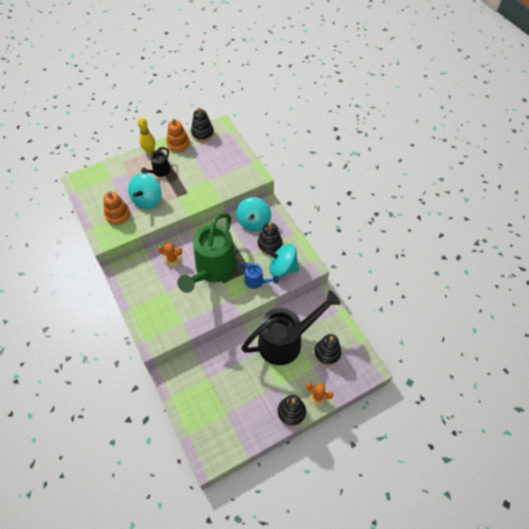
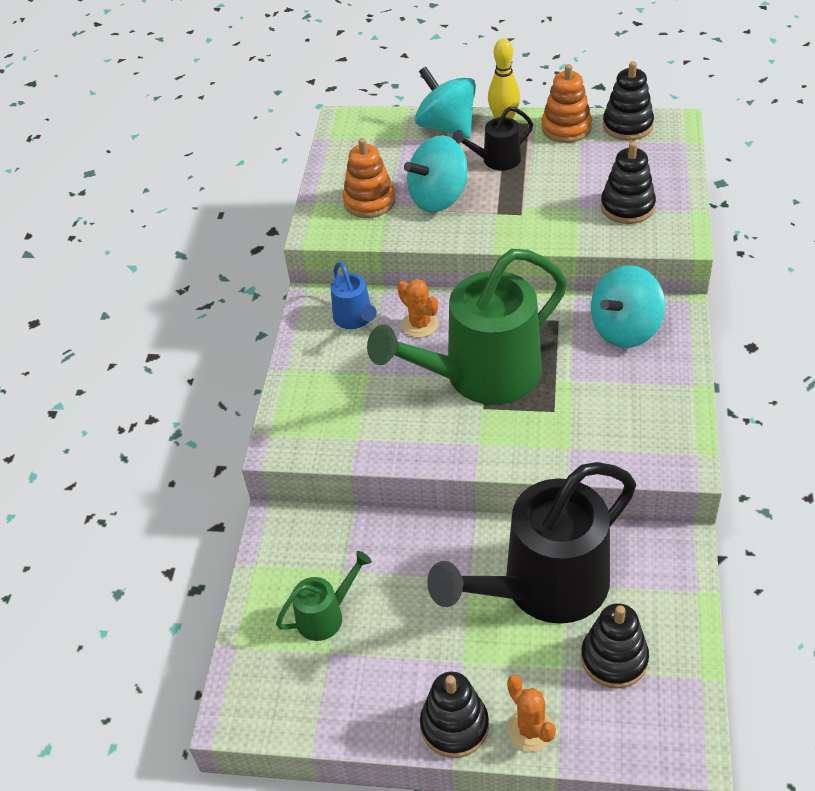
camera: 40 degrees right, 10 degrees down
(215, 400) = (326, 615): none -> green watering can
(256, 281) = (550, 437): blue watering can -> blue watering can (355, 319)
(269, 244) = (628, 383): black stacking toy -> black stacking toy (627, 207)
(282, 268) = (622, 438): turquoise spinning top -> turquoise spinning top (447, 127)
(286, 341) = (543, 588): black watering can -> black watering can turned 135 degrees clockwise

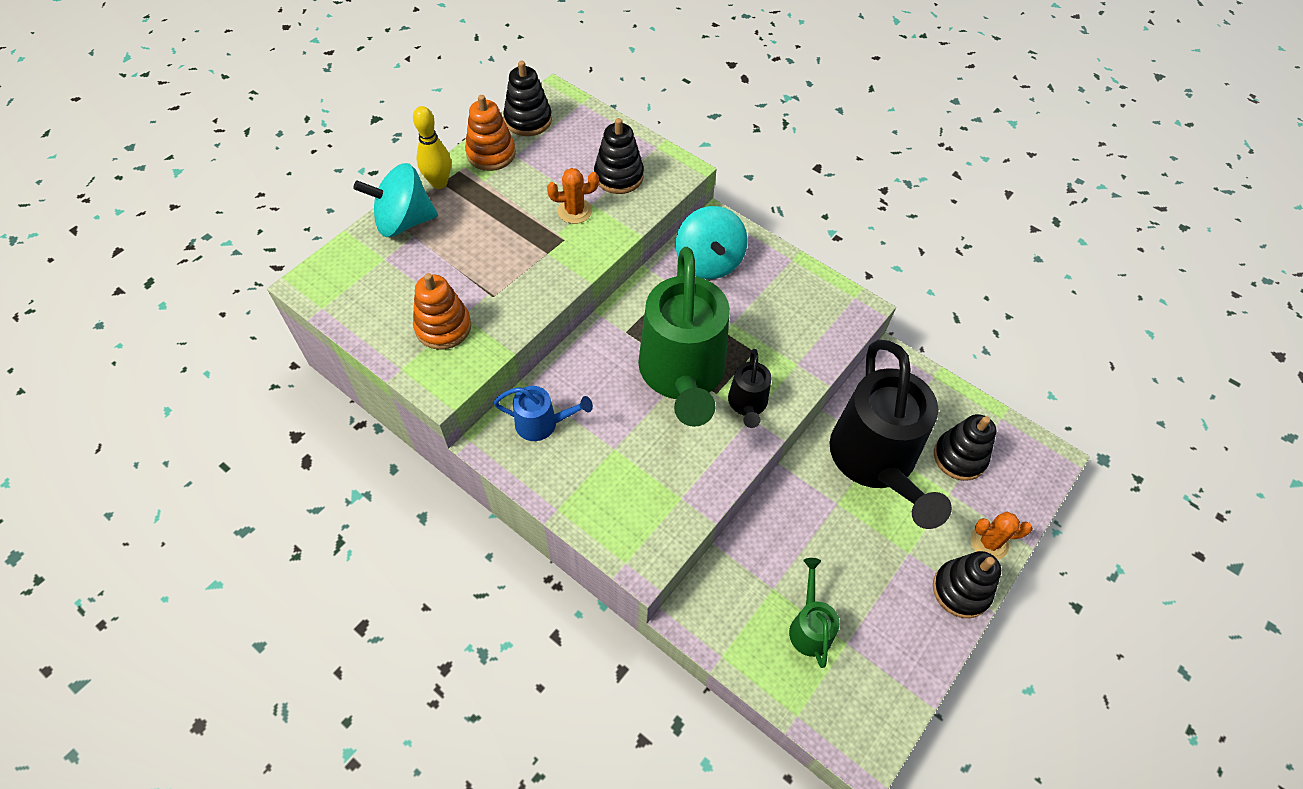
camera: 65 degrees left, 10 degrees up
(420, 324) = (591, 382): orange cactus -> orange cactus (574, 211)
(439, 198) = (490, 278): turquoise spinning top -> none
(496, 161) = (483, 216): black watering can -> black watering can (747, 405)

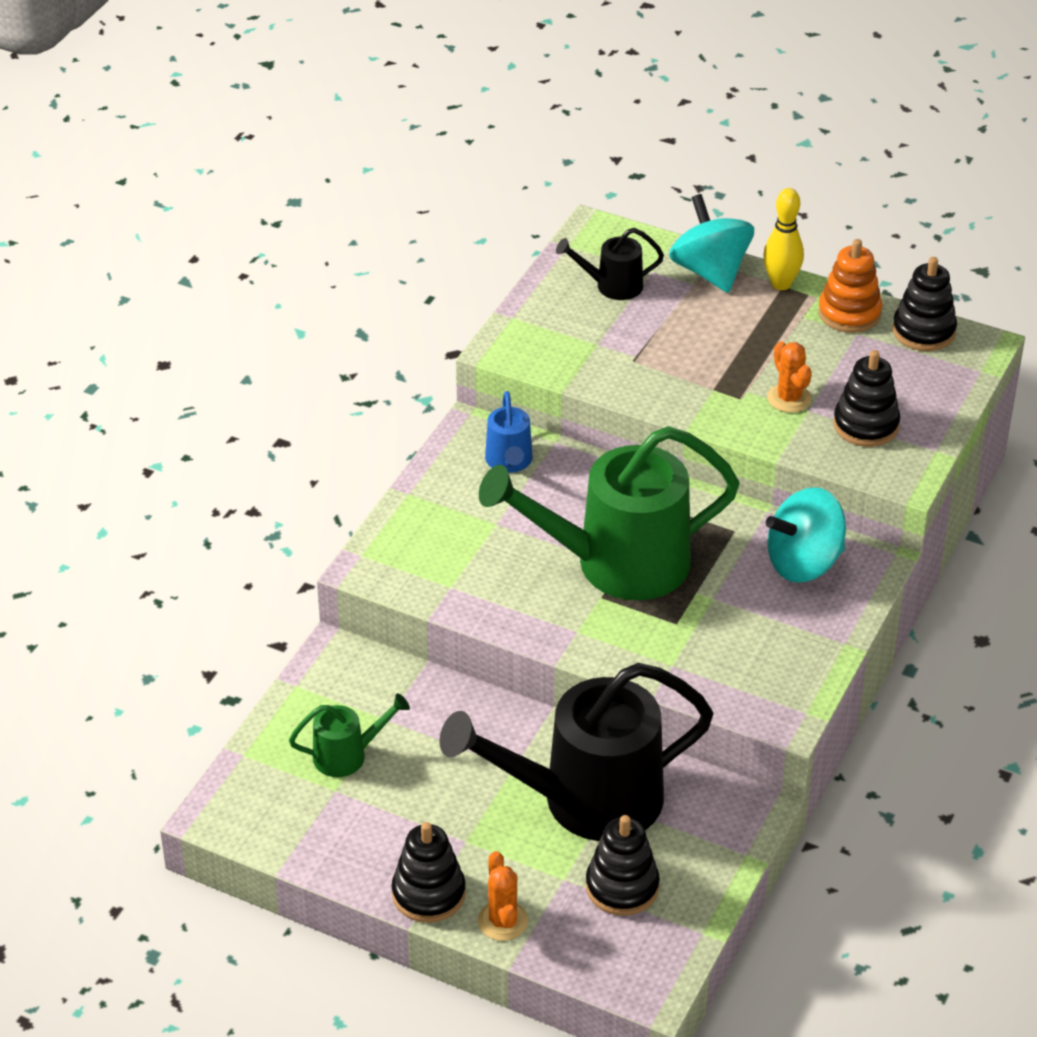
camera: 80 degrees right, 15 degrees down
(443, 327) = (576, 333): orange stacking toy -> none
(747, 405) = (594, 626): black watering can -> black watering can (612, 286)

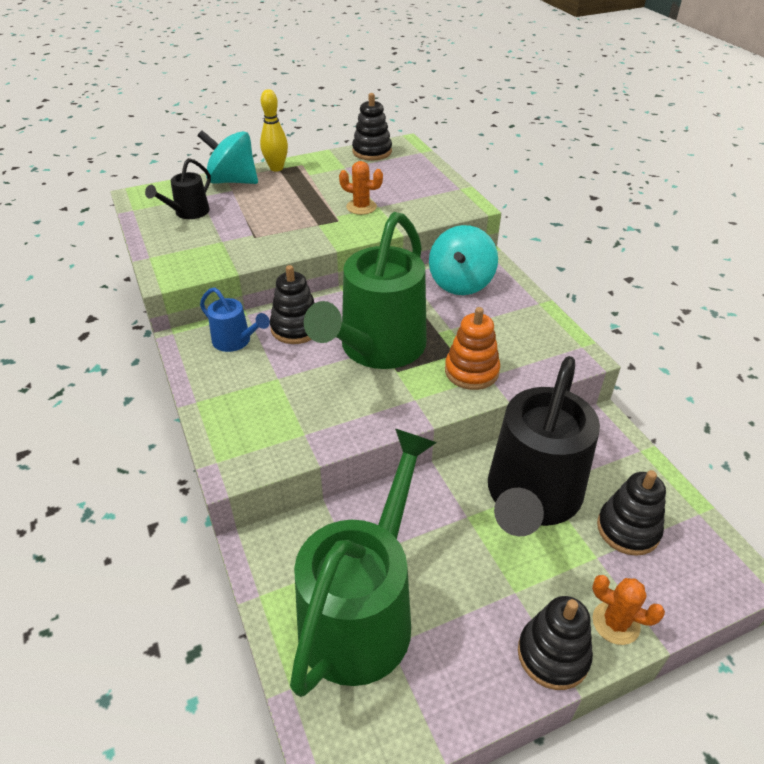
camera: 50 degrees left, 0 degrees up
(348, 755) = (363, 610): green watering can -> green watering can, size x2.23
(849, 313) = (328, 162): orange stacking toy -> orange stacking toy (471, 371)
(866, 425) = (414, 197): black stacking toy -> black stacking toy (296, 328)

